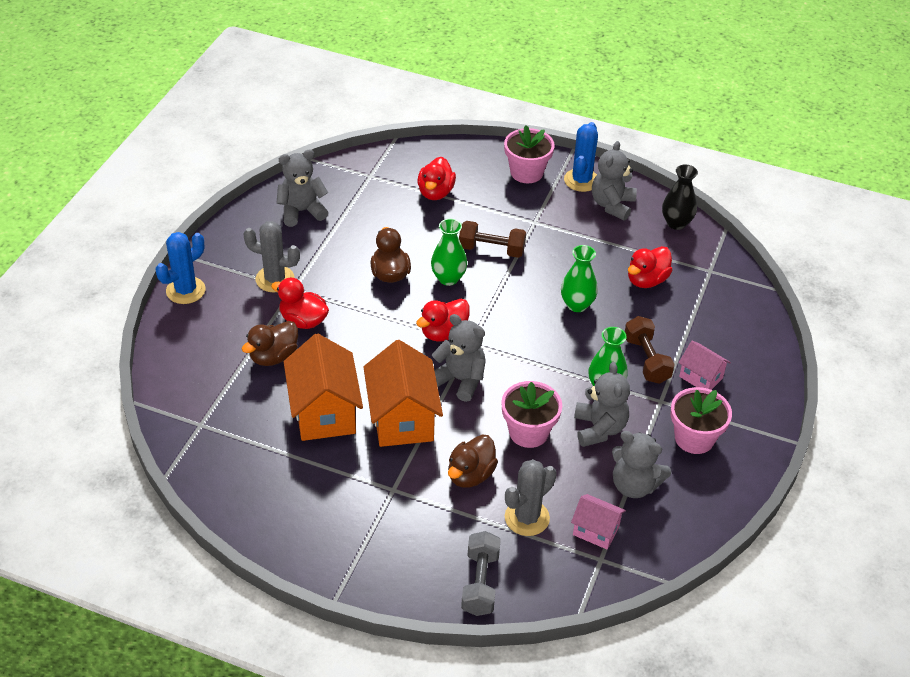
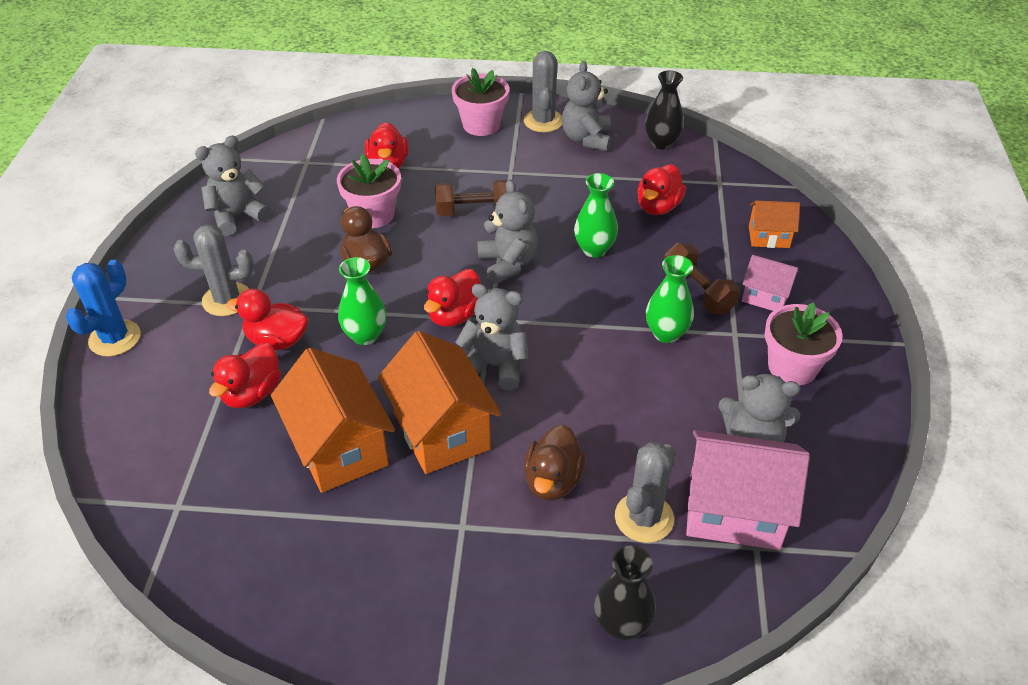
camera: 15 degrees left, 0 degrees up
(273, 356) = (252, 393): brown duck -> red duck
(448, 278) = (437, 253): green vase -> green vase (365, 335)
(480, 583) = (622, 624): grey dumbbell -> black vase
(528, 432) = (601, 408): pink flower pot -> pink flower pot (373, 214)
(581, 180) = (543, 121): blue cactus -> grey cactus
(596, 531) = (734, 511): pink house -> pink house, size x1.86
(599, 428) = (681, 383): grey teddy bear -> grey teddy bear (508, 263)
(729, 328) = (769, 237): none -> orange house

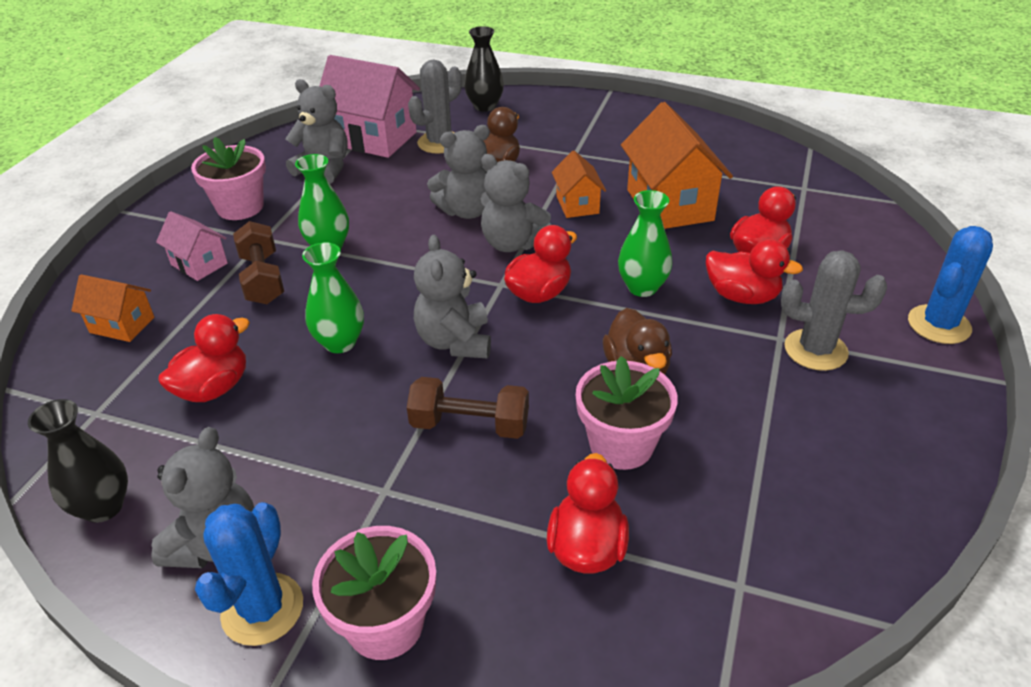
camera: 165 degrees left, 5 degrees down
(237, 216) = (840, 479): grey teddy bear -> grey teddy bear (467, 211)
(441, 431) = (577, 205): orange house -> orange house, size x0.54
(543, 121) = (262, 609): grey cactus -> blue cactus

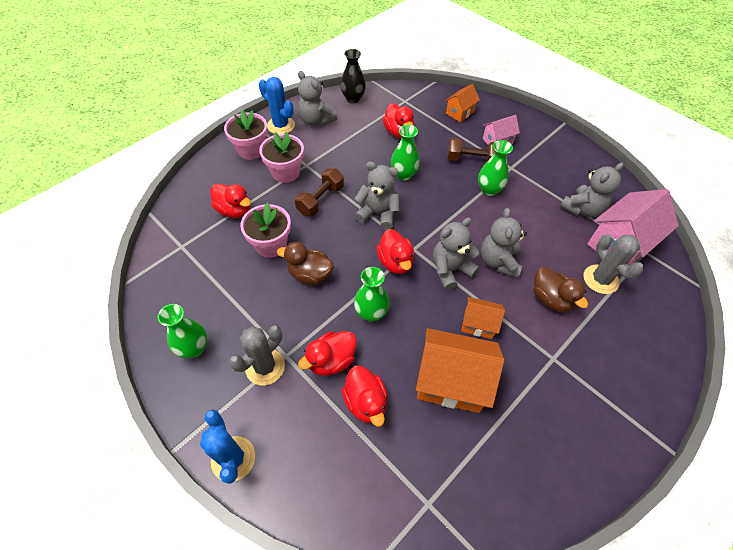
camera: 115 degrees right, 15 degrees up
(240, 207) = (549, 164): pink flower pot -> pink flower pot (285, 172)
(485, 106) = (659, 332): black vase -> none
(878, 439) = (194, 348): none -> green vase

